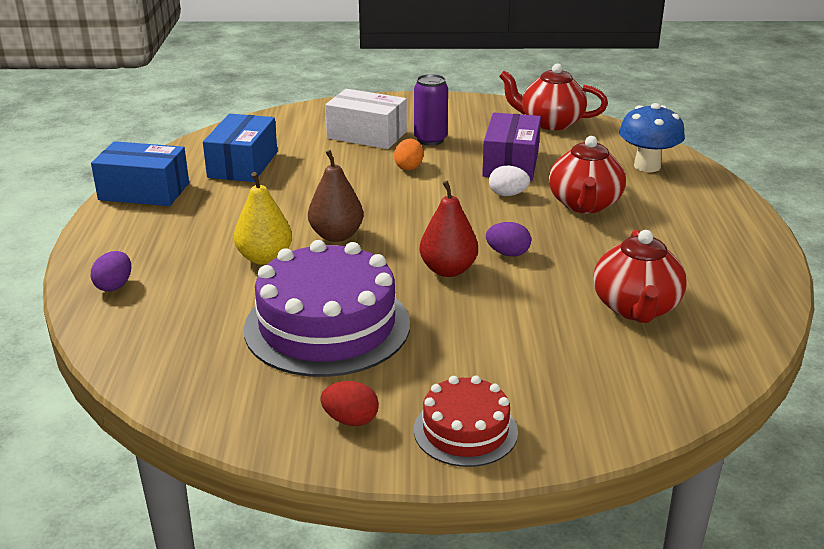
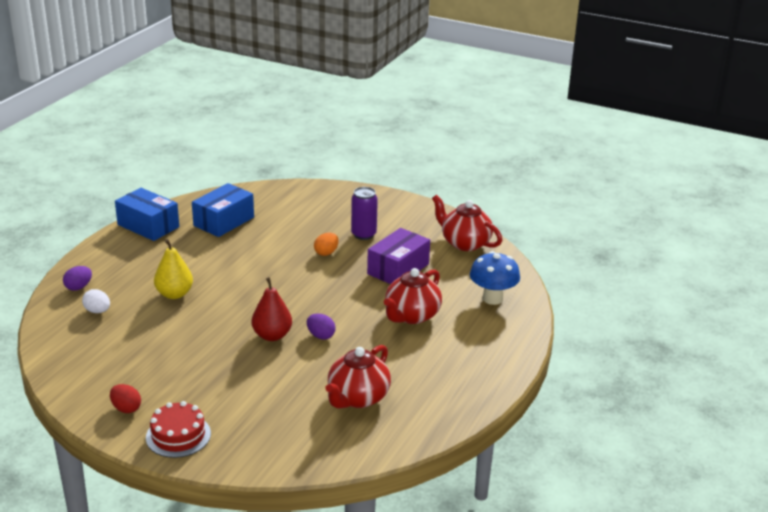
camera: 25 degrees right, 0 degrees up
(327, 326) = (167, 349): purple cake -> none
(336, 235) = (230, 291): brown pear -> none
(367, 135) = (325, 219): white box -> none
(508, 194) = (368, 293): white egg -> white egg (97, 311)

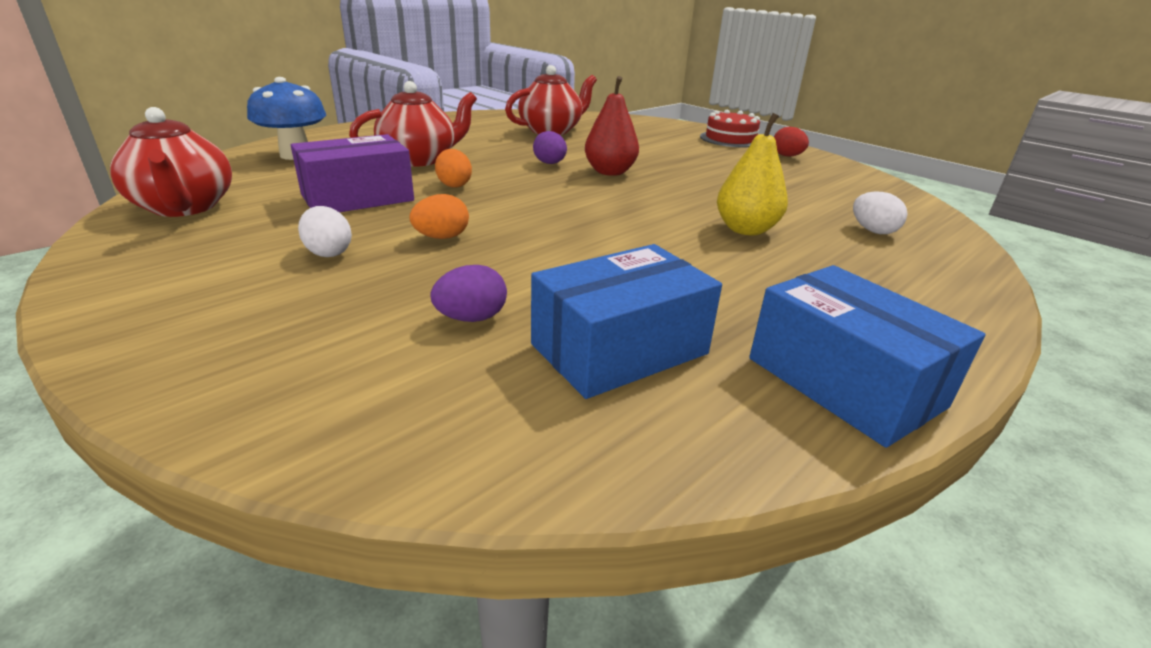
camera: 160 degrees left, 0 degrees up
(78, 287) = (936, 268): purple egg -> purple egg (471, 318)
(360, 293) = (454, 185): none -> orange egg
(363, 234) = (328, 252): purple can -> white egg

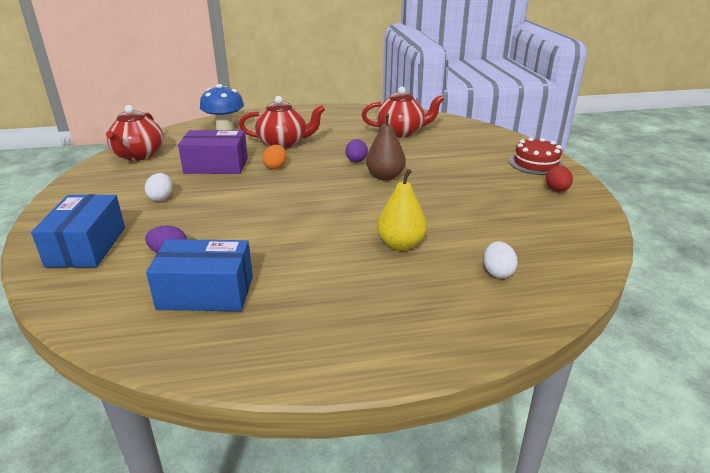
camera: 35 degrees right, 0 degrees up
(442, 237) = (220, 202): orange egg -> none
(610, 172) = (385, 177): red pear -> brown pear
(844, 382) = (281, 353): blue box -> blue box (86, 246)

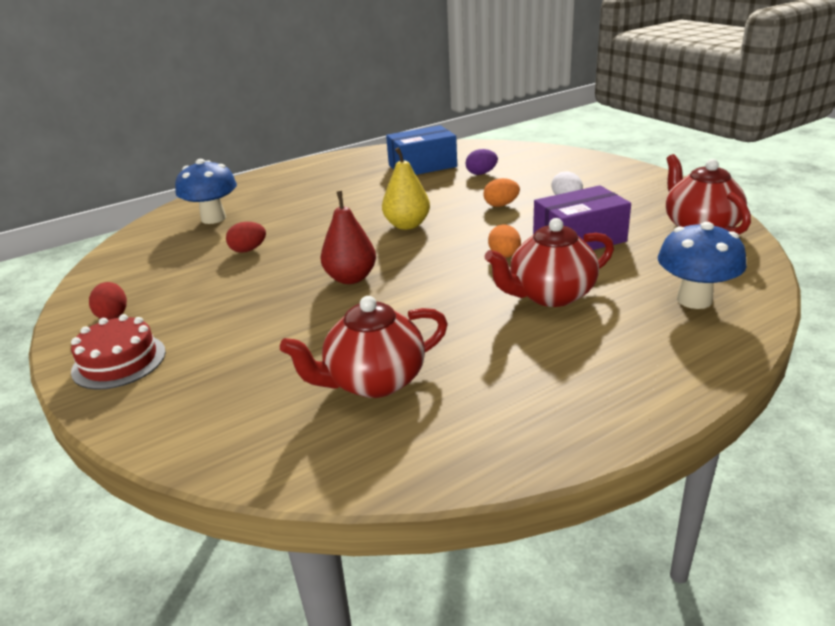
camera: 160 degrees right, 0 degrees up
(86, 246) = (549, 163): blue box -> none
(216, 206) = (501, 205): none -> orange egg
(356, 161) = (407, 291): purple egg -> none
(385, 177) = (351, 278): brown pear -> red pear
(400, 244) = (300, 217): yellow pear -> yellow pear (407, 225)
(457, 219) = (248, 250): none -> red egg
(497, 272) = (213, 218): white egg -> blue mushroom

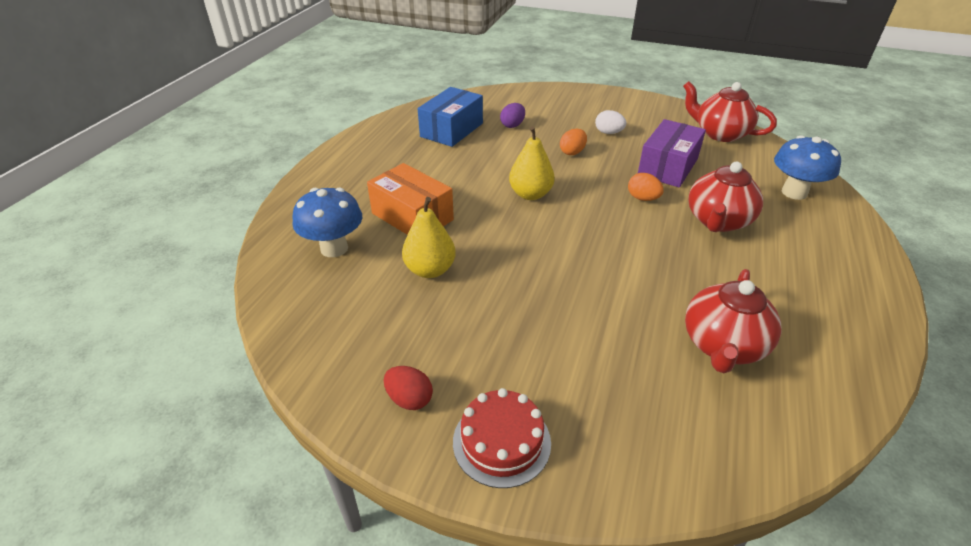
camera: 40 degrees left, 10 degrees up
(248, 250) = (430, 270): red egg -> yellow pear
(293, 214) = (412, 216): none -> orange box
(351, 278) = (565, 262): red pear -> none

